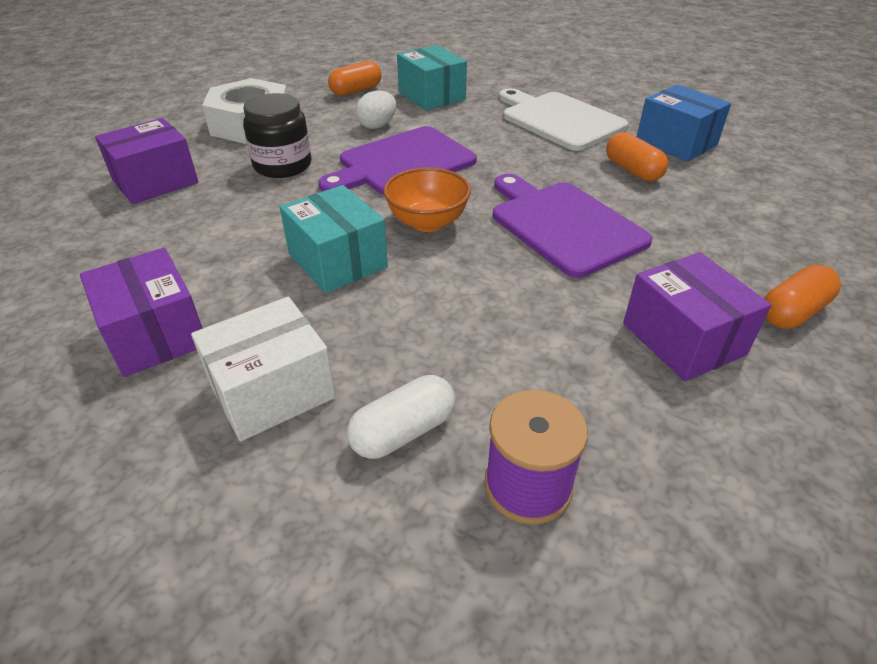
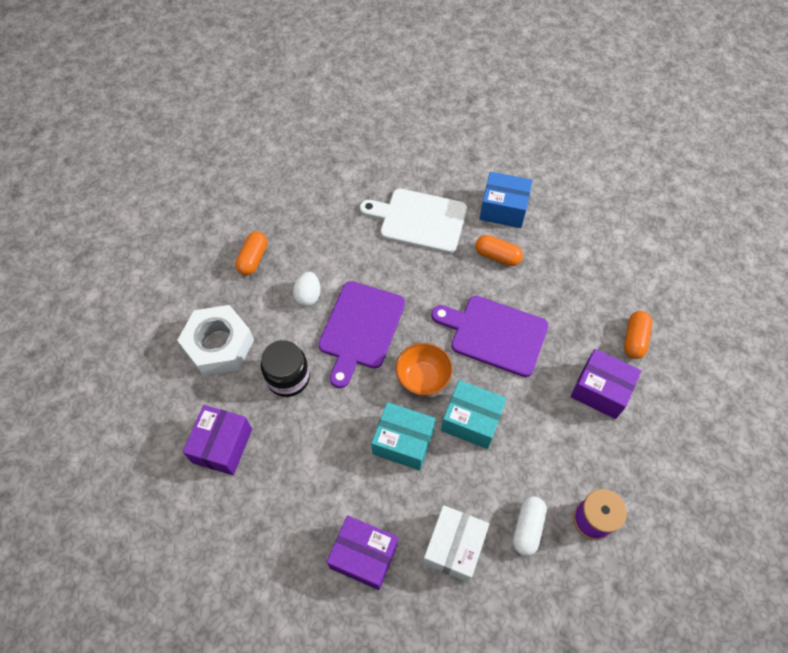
camera: 35 degrees left, 20 degrees up
(431, 96) = (313, 236): turquoise box -> turquoise box (471, 420)

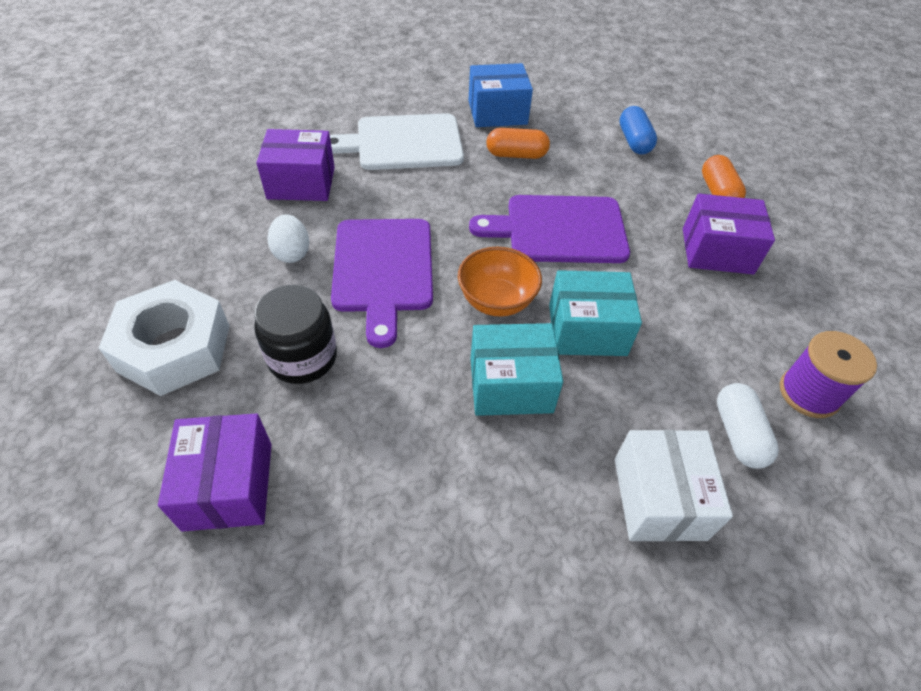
camera: 25 degrees left, 10 degrees down
(253, 259) = (192, 232): orange capsule -> none
(364, 556) = (535, 566): purple box -> purple box (301, 183)
(597, 269) = (634, 141): none -> blue capsule

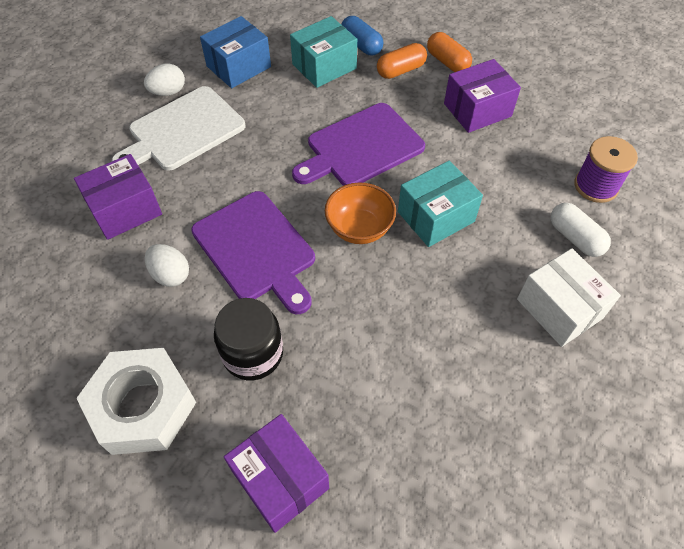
camera: 30 degrees left, 5 degrees up
(417, 108) = (168, 92): none -> white egg
(511, 385) = (416, 286): turquoise box -> turquoise box (324, 66)
(516, 155) = (282, 98): orange capsule -> orange capsule (400, 70)

